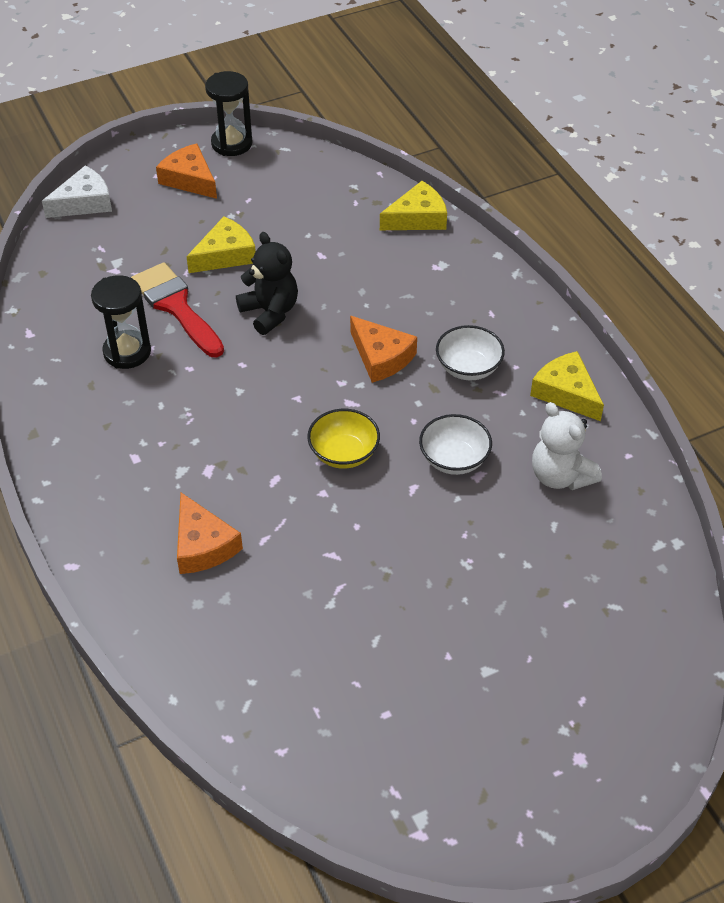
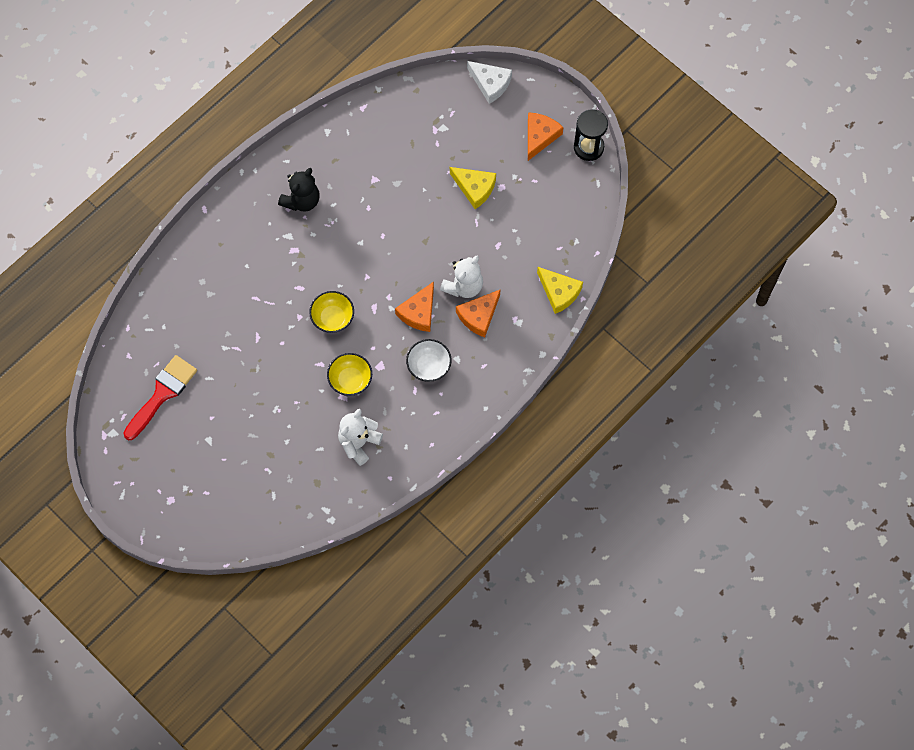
camera: 70 degrees right, 20 degrees up
(127, 352) = (368, 168): black hourglass -> none
(176, 306) = (417, 178): red brush -> red brush (162, 394)
(203, 545) = (240, 268): orange cheese -> orange cheese (479, 316)
(270, 312) = (433, 234): black teddy bear -> black teddy bear (301, 200)
(364, 302) = (463, 286): none -> white teddy bear
(454, 459) = (350, 380): white bowl -> yellow bowl
(566, 393) = (429, 429): yellow cheese -> none

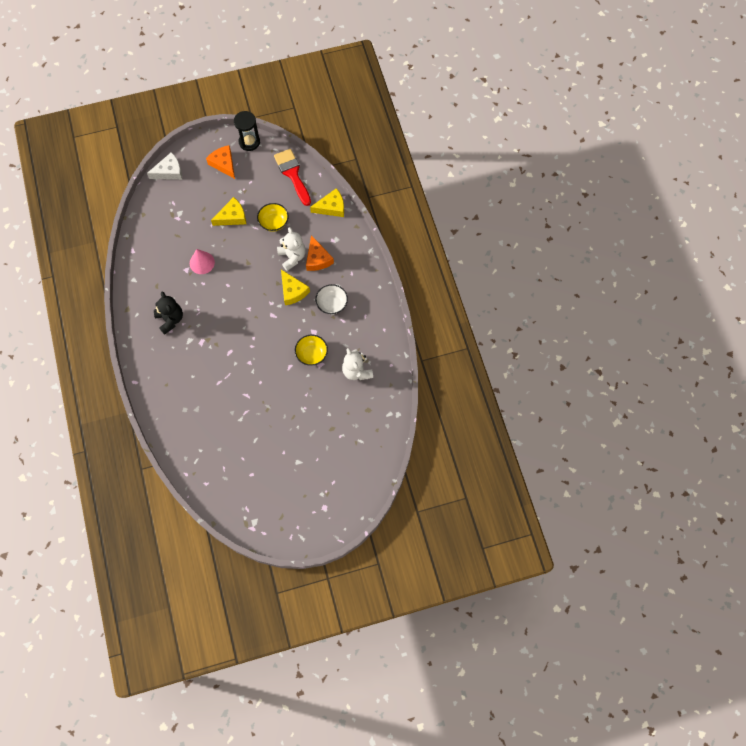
camera: 60 degrees left, 0 degrees up
(162, 394) = (247, 475): red brush -> red brush (292, 174)
(332, 318) = (263, 343): yellow bowl -> yellow bowl (274, 222)
(394, 191) = (202, 262): none -> pink cone
(418, 312) = (293, 291): orange cheese -> yellow cheese

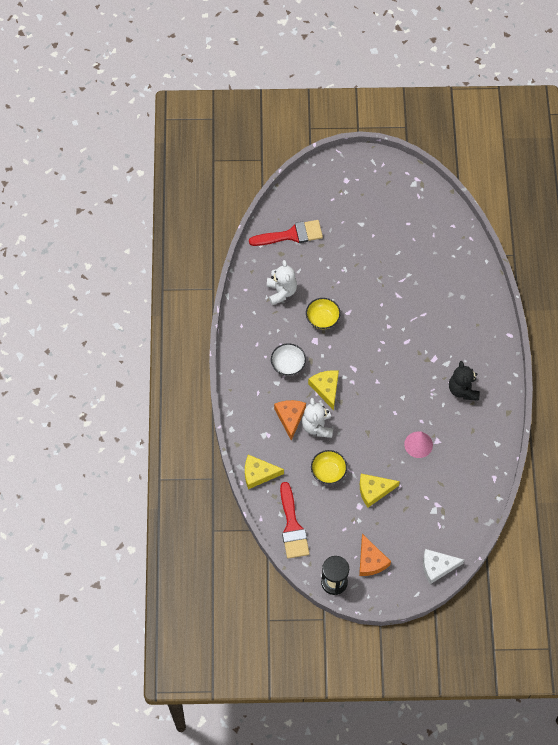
camera: 165 degrees left, 5 degrees down
(363, 432) = (291, 235): none -> red brush

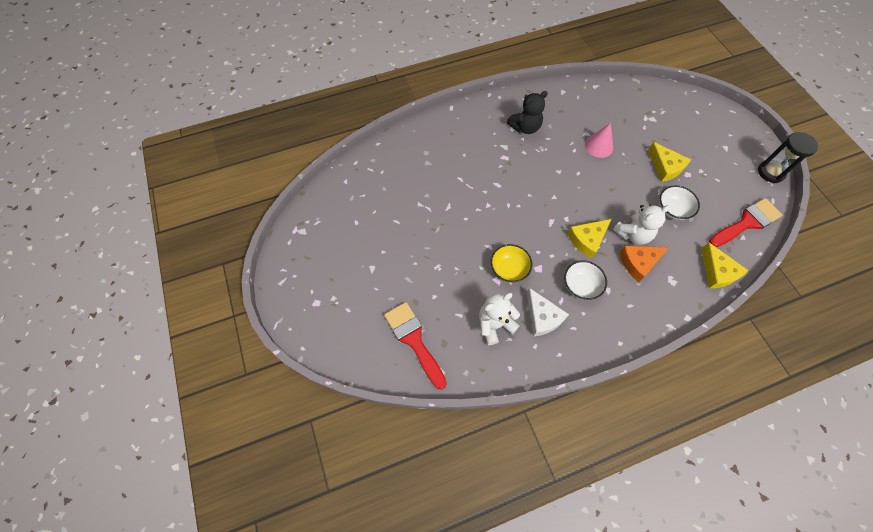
camera: 110 degrees left, 0 degrees up
(328, 472) = (672, 209): yellow bowl -> white bowl
(370, 561) = (730, 151): orange cheese -> none
(437, 567) = (699, 103): white cheese -> white cheese (542, 317)

